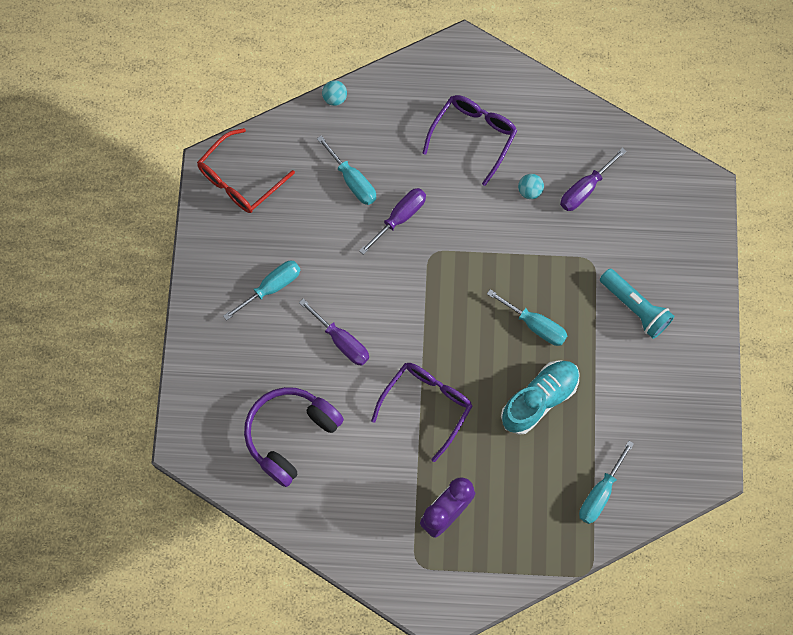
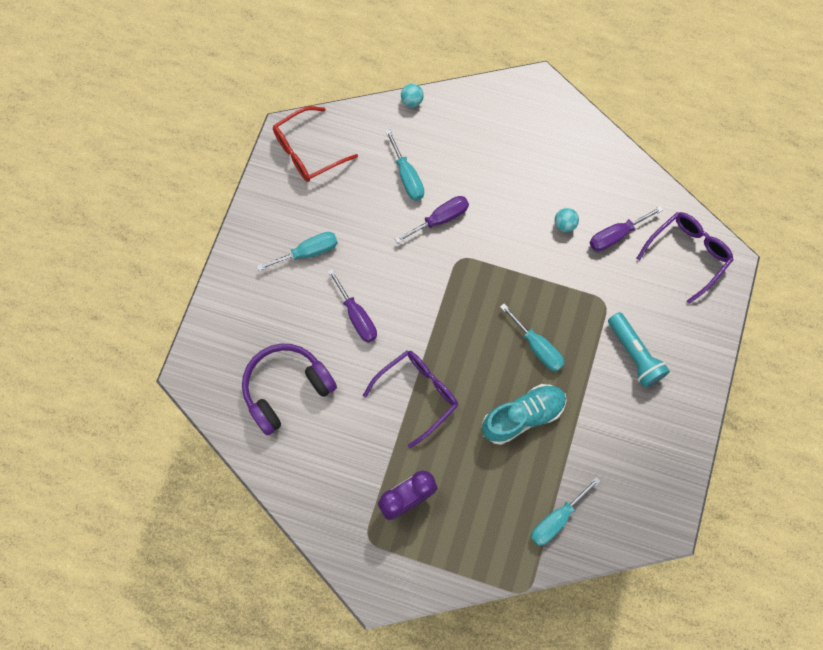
camera: 15 degrees right, 0 degrees up
(473, 136) = (526, 164): purple glasses -> purple glasses (687, 254)

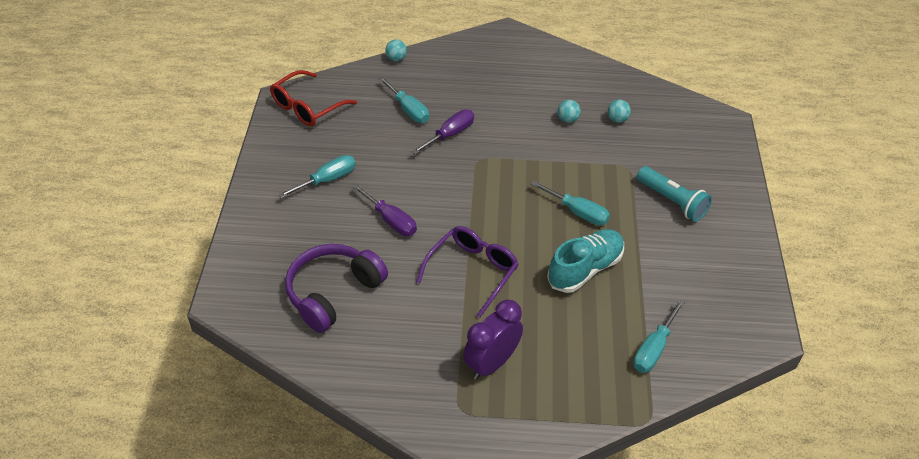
camera: 15 degrees left, 25 degrees down
(615, 235) = (617, 119): purple screwdriver -> turquoise ball
(687, 254) = (687, 122): purple glasses -> none

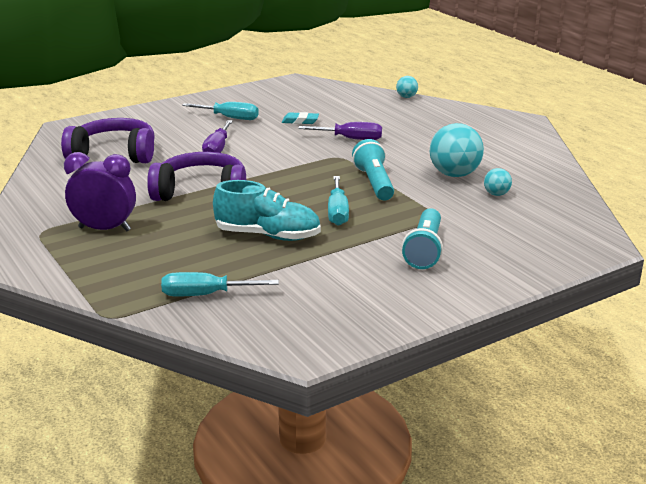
camera: 55 degrees right, 20 degrees down
(307, 107) = (297, 89): red glasses -> none
(382, 142) = (300, 121): none -> turquoise eraser
(408, 110) = (353, 118): turquoise screwdriver -> none
(472, 271) = (201, 192): purple glasses -> purple headphones
(545, 167) = (374, 183): none -> turquoise flashlight
(567, 119) = (454, 174): turquoise ball -> turquoise ball, size x2.01

